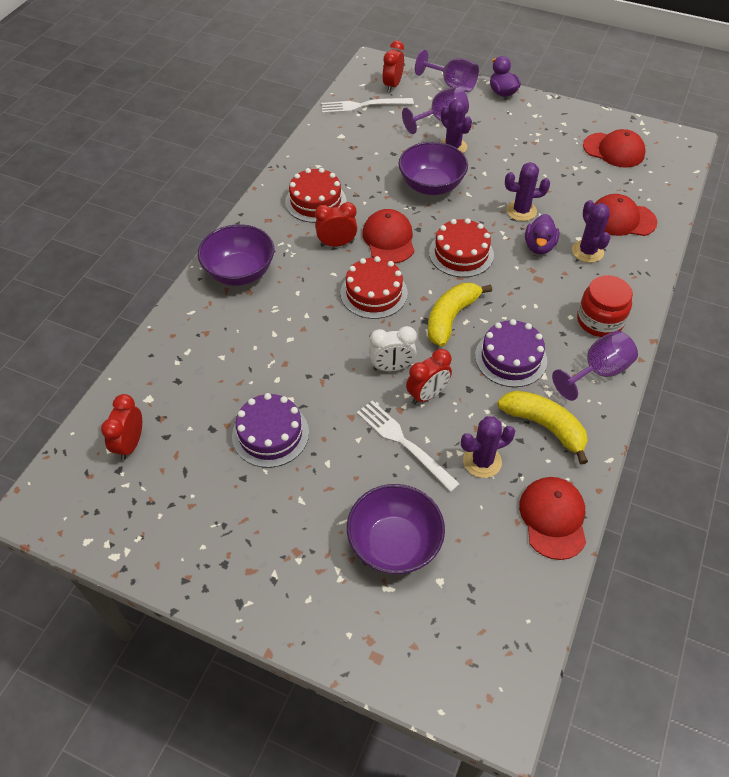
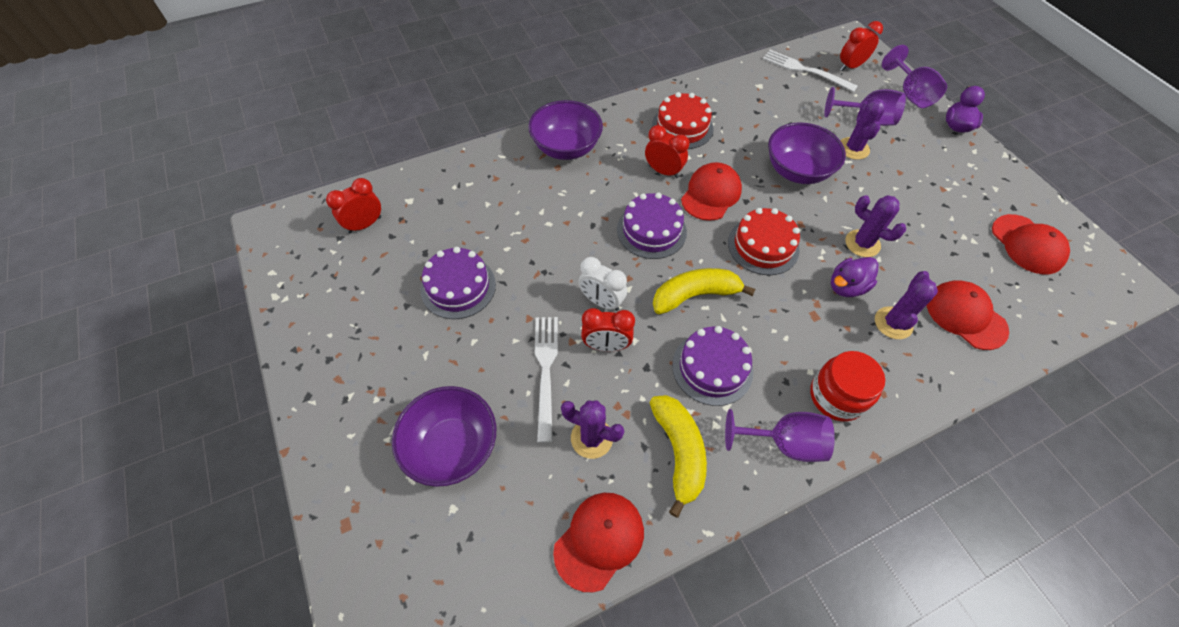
camera: 40 degrees right, 5 degrees up
(374, 293) = (651, 230): red cake -> purple cake

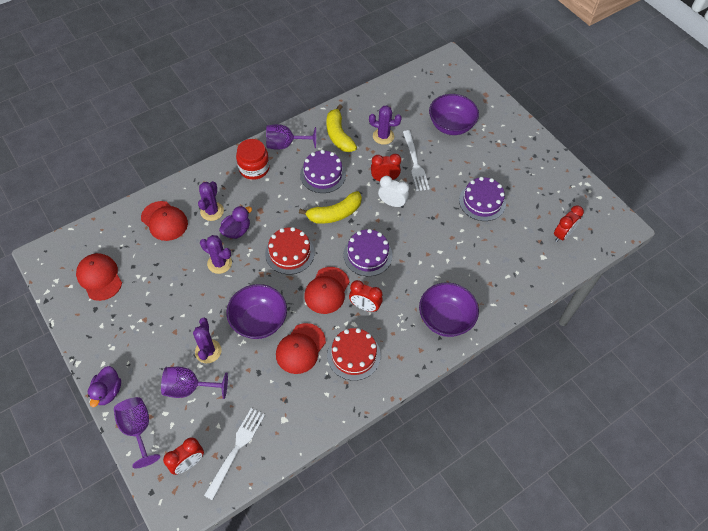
camera: 170 degrees right, 0 degrees up
(599, 540) = (371, 100): red cap -> red cap (300, 348)
(805, 70) = (236, 449): white fork -> white fork turned 90 degrees counterclockwise

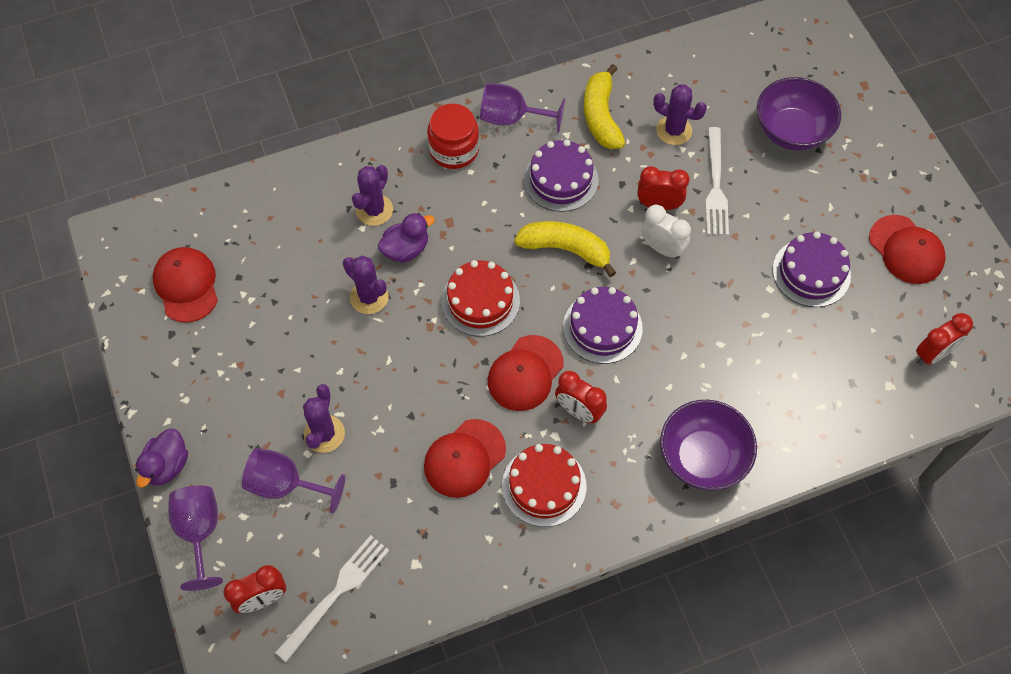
camera: 15 degrees right, 5 degrees up
(164, 221) = (299, 212): red cap -> red cap (906, 250)
(259, 321) = (410, 402): purple bowl -> none
(335, 214) = (565, 249): yellow banana -> yellow banana turned 150 degrees counterclockwise

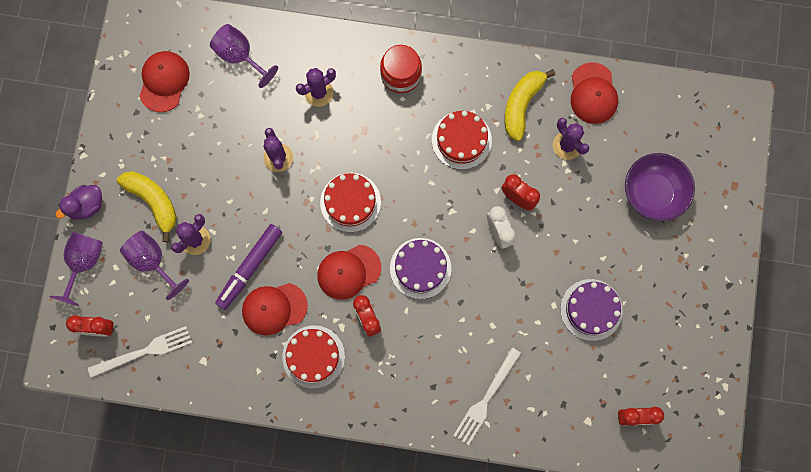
camera: 30 degrees right, 15 degrees up
(406, 249) = (323, 135): purple duck -> none
(408, 429) = (250, 268): none -> purple marker
(512, 118) = (457, 71): purple goblet -> purple goblet (240, 56)
(561, 179) = (461, 140): purple cake -> red cake
(565, 249) = (431, 196): yellow banana -> yellow banana (153, 202)
(702, 457) = (428, 397): purple bowl -> none
(715, 186) = (568, 206): white fork -> white fork (486, 399)
(906, 250) = (671, 331): red cap -> red cap (593, 93)

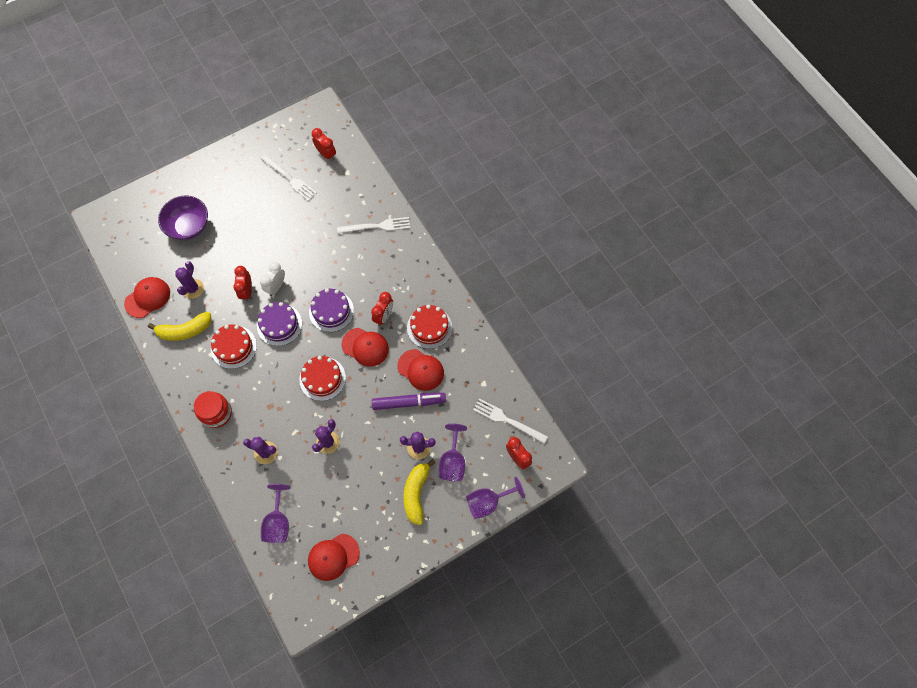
camera: 130 degrees left, 10 degrees down
(86, 206) = (453, 532): purple duck -> none
(591, 309) = (284, 211): purple cake -> purple cake (279, 325)
(631, 348) = (290, 178): none -> white fork

